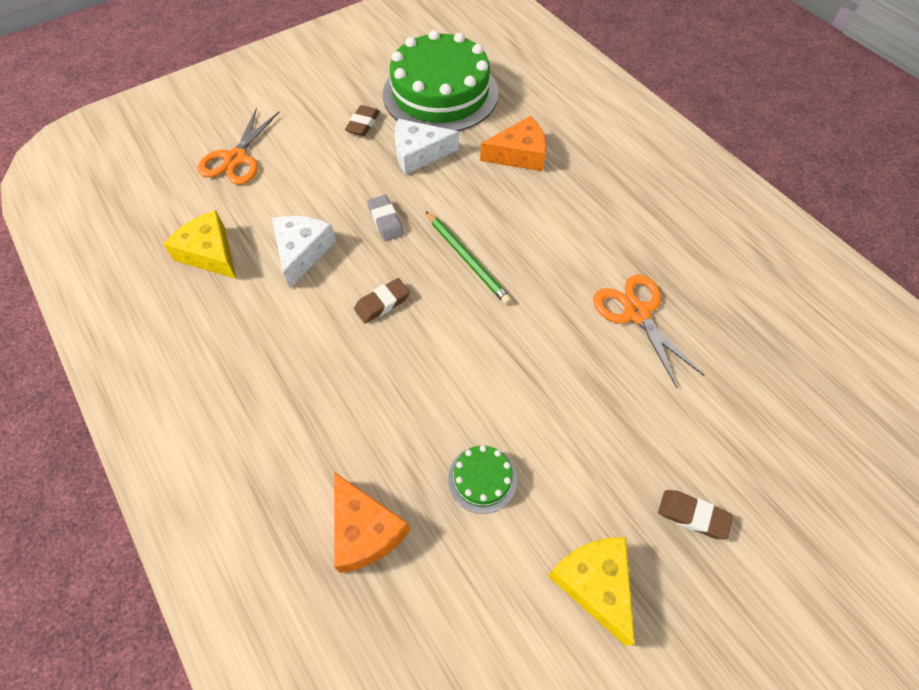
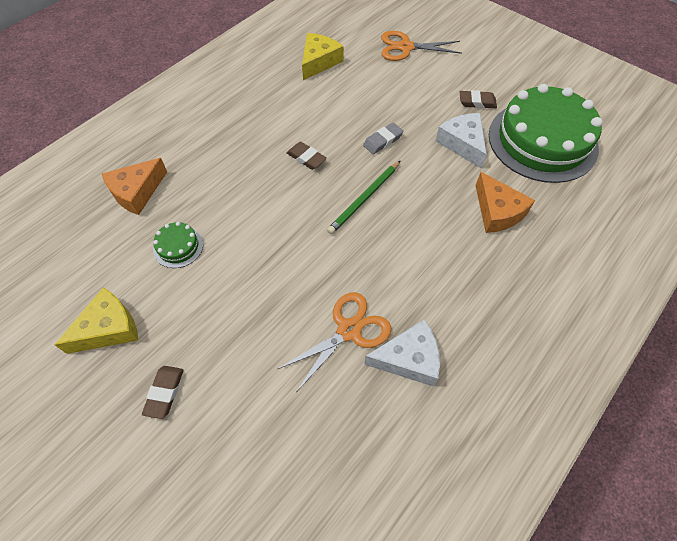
camera: 75 degrees right, 0 degrees up
(302, 252) = (336, 104): white cheese -> white cheese (409, 359)

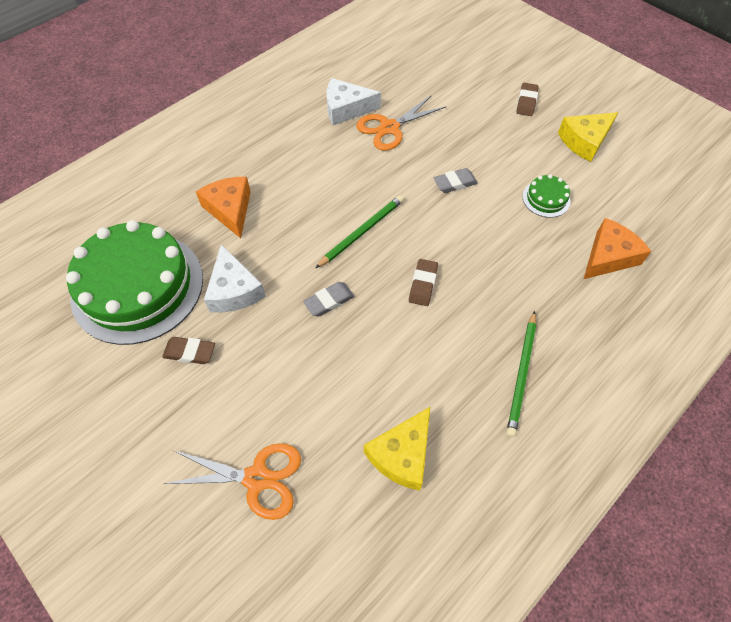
camera: 175 degrees left, 0 degrees up
(235, 105) = (521, 374): none -> green pencil
(272, 258) = (455, 183): none -> grey eraser
(306, 158) = (423, 284): brown eraser -> brown eraser turned 60 degrees clockwise

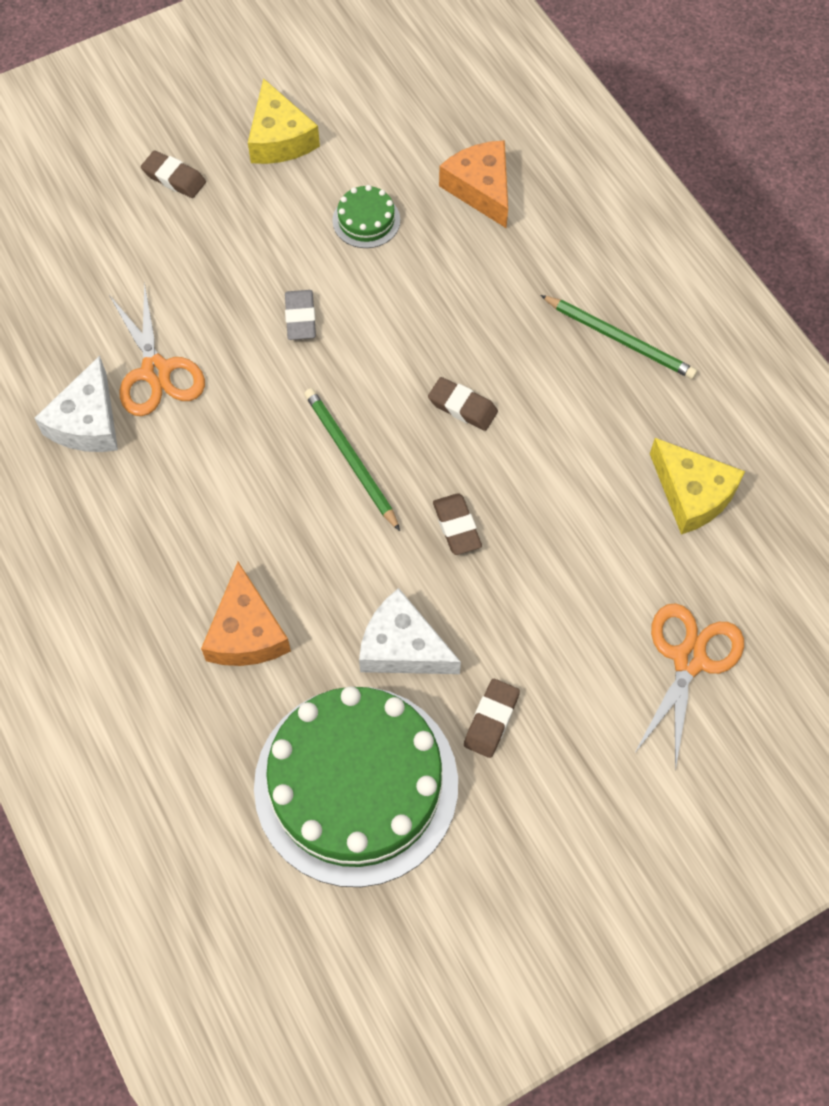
camera: 75 degrees left, 5 degrees up
(230, 209) = (246, 632): orange cheese -> orange cheese turned 90 degrees counterclockwise
(234, 290) = (402, 647): white cheese -> white cheese turned 150 degrees counterclockwise
(329, 301) = (456, 526): grey eraser -> brown eraser

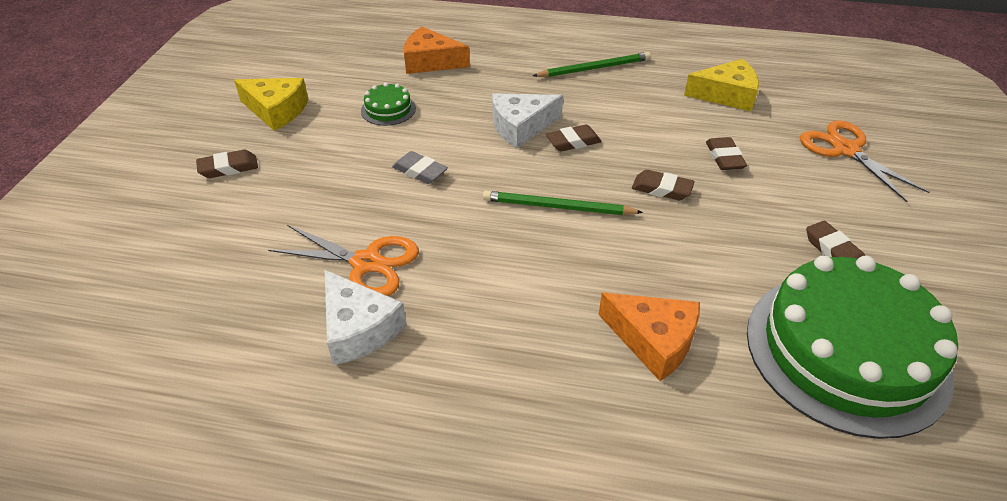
camera: 50 degrees left, 20 degrees down
(402, 647) = (738, 263): white cheese -> white cheese (521, 127)
(563, 553) = (724, 157): none -> brown eraser

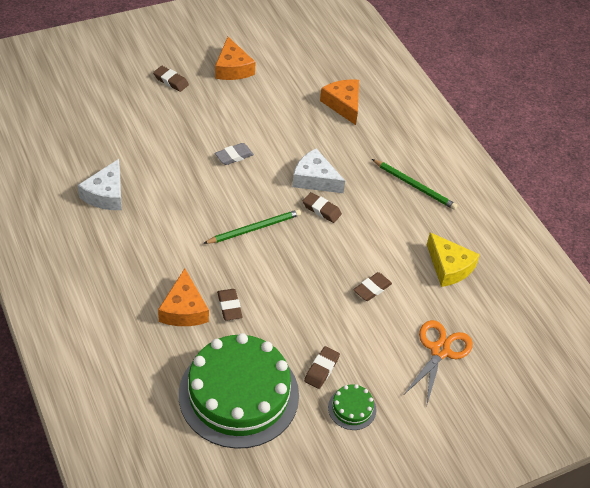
camera: 50 degrees right, 5 degrees up
(276, 110) = (232, 68): yellow cheese -> orange cheese
(366, 263) = (148, 173): orange scissors -> none
(388, 109) = (277, 113): green cake -> green cake (352, 408)
(420, 171) = (234, 156): grey eraser -> grey eraser turned 60 degrees clockwise
(557, 207) = (254, 228): green pencil -> green pencil turned 90 degrees clockwise
(662, 189) = (312, 269): brown eraser -> brown eraser (229, 306)

